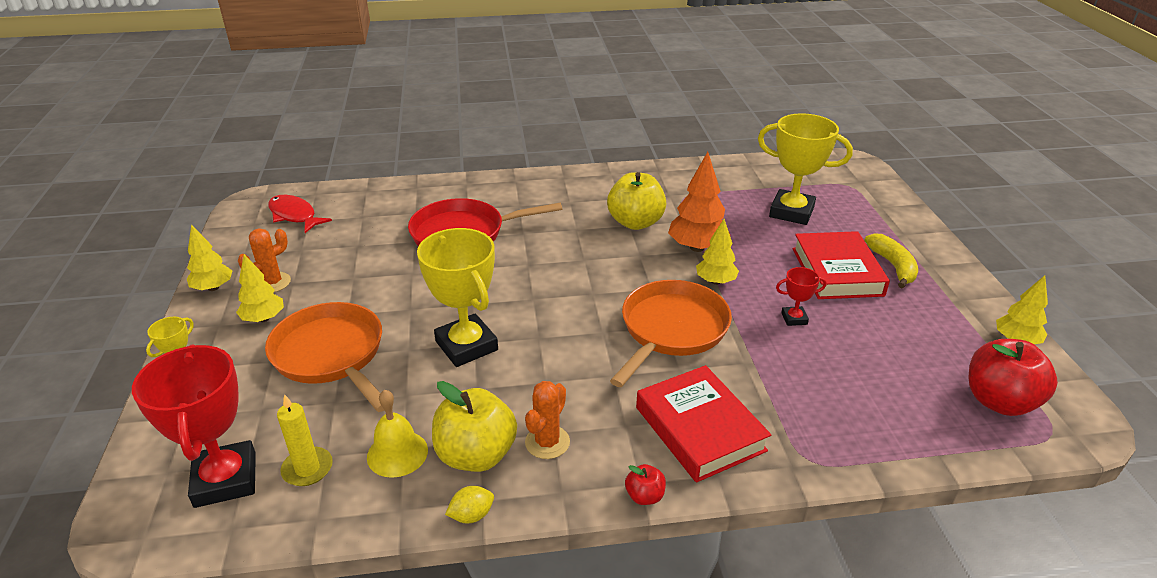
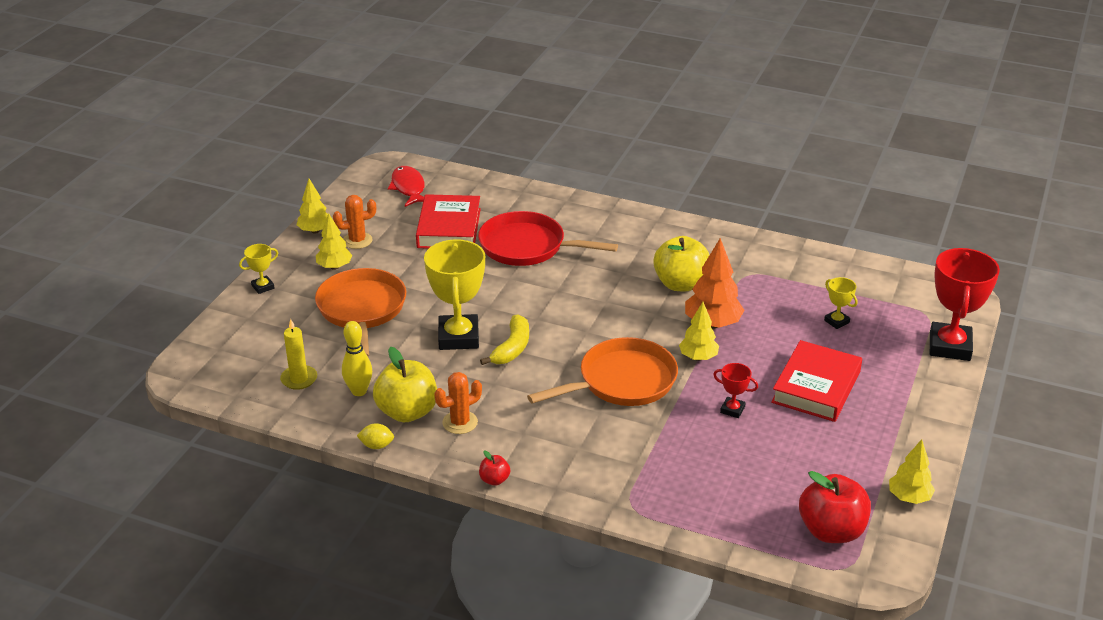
camera: 30 degrees right, 0 degrees up
(225, 479) = (248, 366): red trophy -> red trophy (949, 346)
(397, 453) = (359, 391): yellow bell -> yellow bowling pin
(699, 429) = (573, 456): red book -> red book (449, 228)
(791, 212) = (836, 321): yellow trophy -> yellow trophy, size x0.47
(893, 266) = (875, 401): yellow banana -> yellow banana (512, 348)

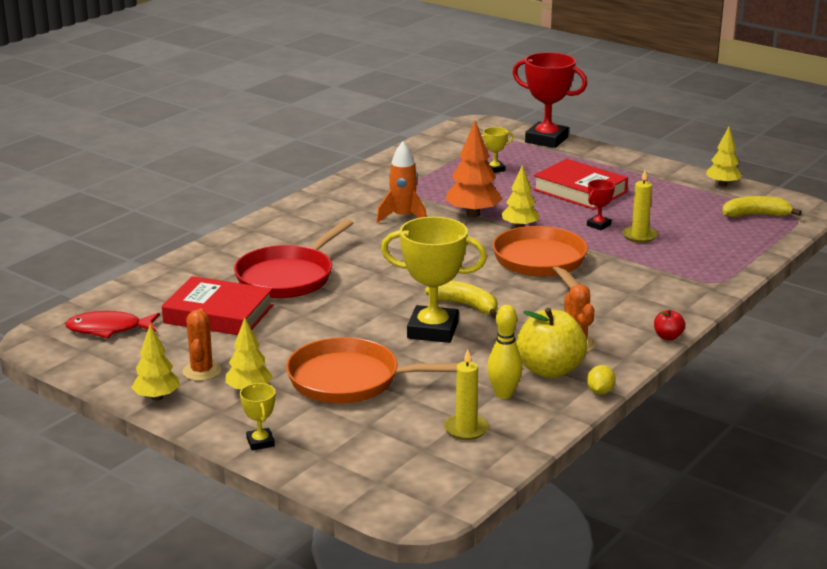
camera: 75 degrees left, 10 degrees down
(680, 284) = (403, 217): yellow apple -> orange rocket
(720, 441) = (639, 236): none -> yellow candle
(831, 531) = (756, 215): red apple -> yellow banana

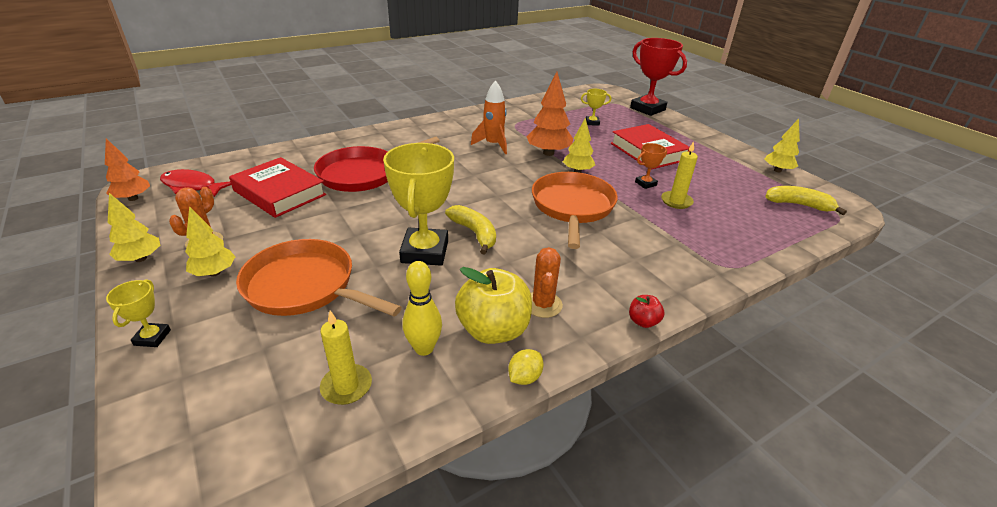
camera: 20 degrees right, 10 degrees up
(59, 354) = (133, 198): none -> orange tree
(433, 330) = (424, 252): yellow trophy -> yellow trophy turned 60 degrees clockwise
(598, 225) = (645, 183): red trophy -> orange trophy

